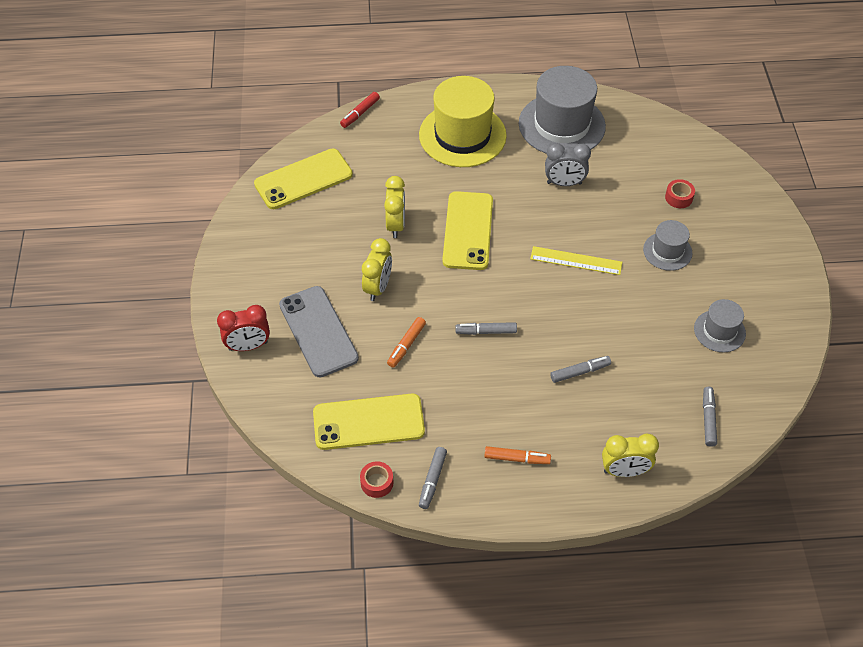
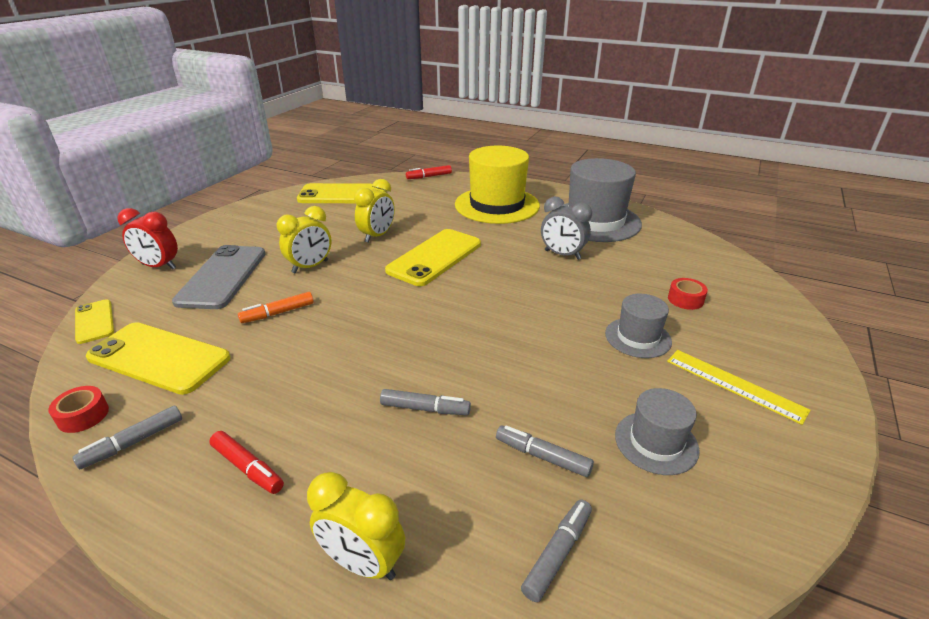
camera: 30 degrees right, 20 degrees down
(275, 419) = (94, 321): none -> yellow phone
(486, 331) = (364, 331): grey marker -> grey marker (542, 456)
(517, 458) = (247, 468): orange marker -> red marker
(576, 261) = (520, 310): yellow ruler -> yellow ruler (734, 385)

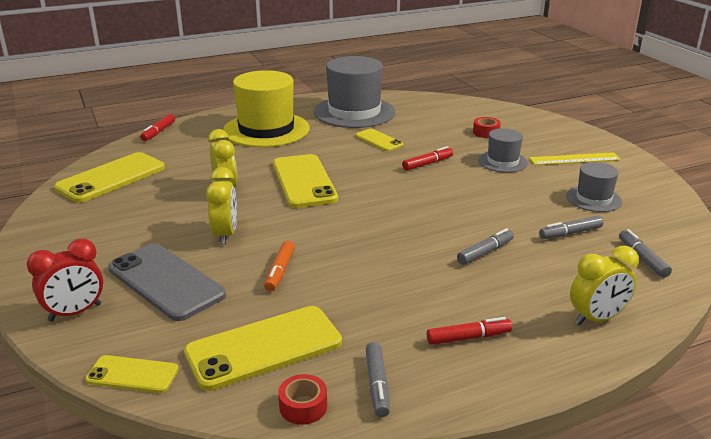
camera: 50 degrees left, 5 degrees down
(558, 297) = (427, 164): none -> red marker
(562, 255) = (379, 140): grey clock -> yellow phone

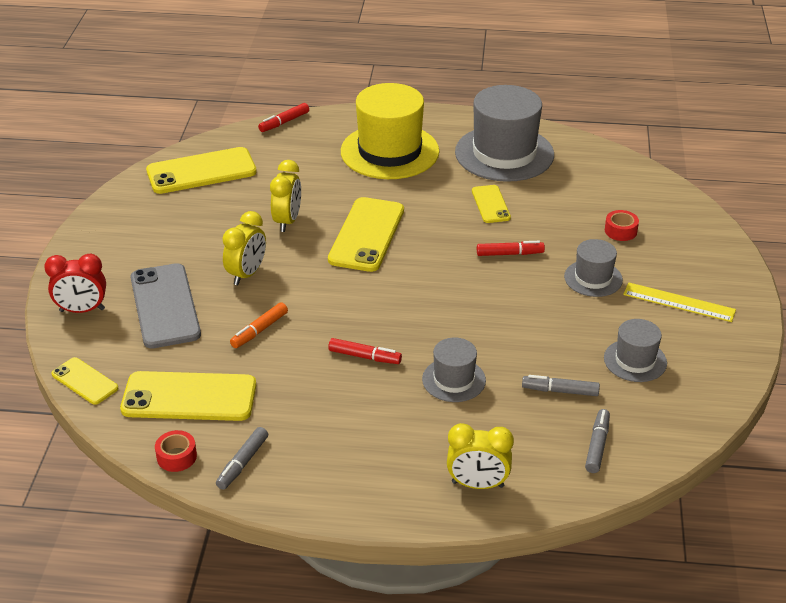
camera: 30 degrees right, 10 degrees up
(468, 337) = (350, 455): red marker -> red marker (364, 357)
(485, 252) = (454, 380): grey marker -> grey hat

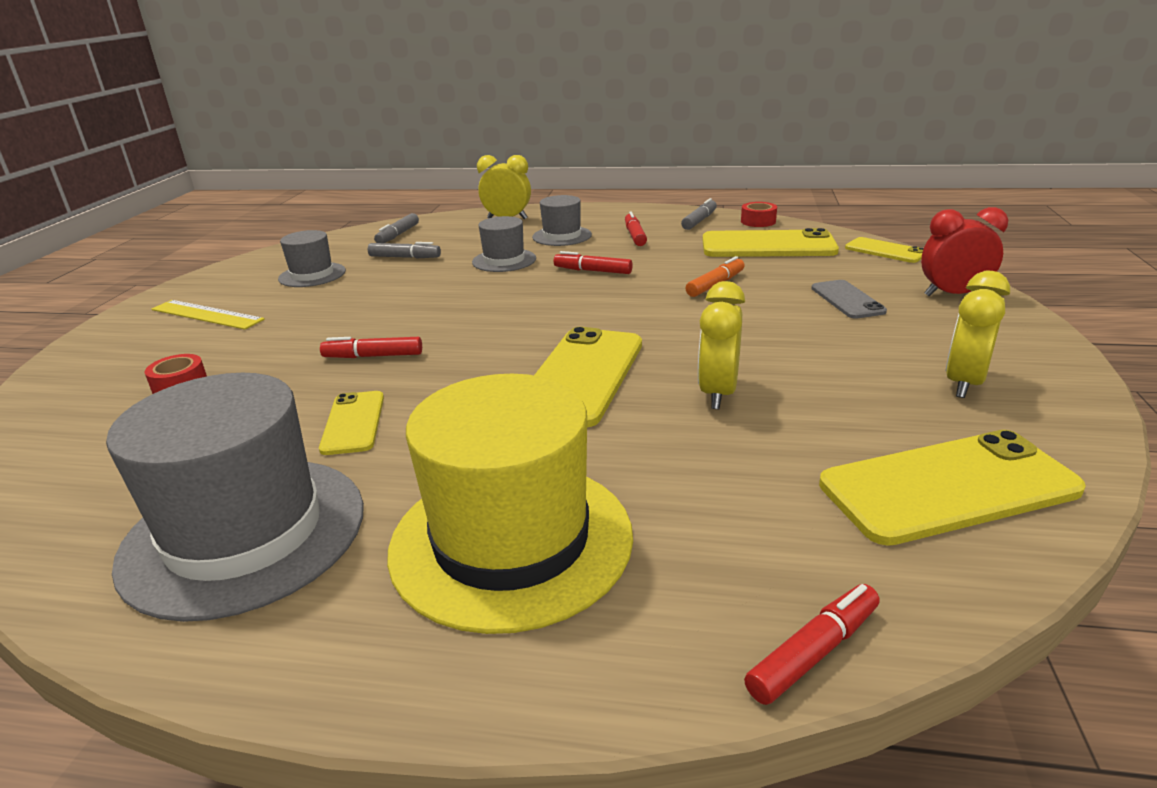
camera: 175 degrees left, 10 degrees down
(164, 306) = (847, 300): grey phone -> grey phone, size x0.55
(247, 274) = (755, 329): yellow clock -> yellow clock (964, 383)
(321, 428) = (635, 235): none -> red marker
(593, 278) = (284, 333): grey hat -> grey hat (562, 236)

